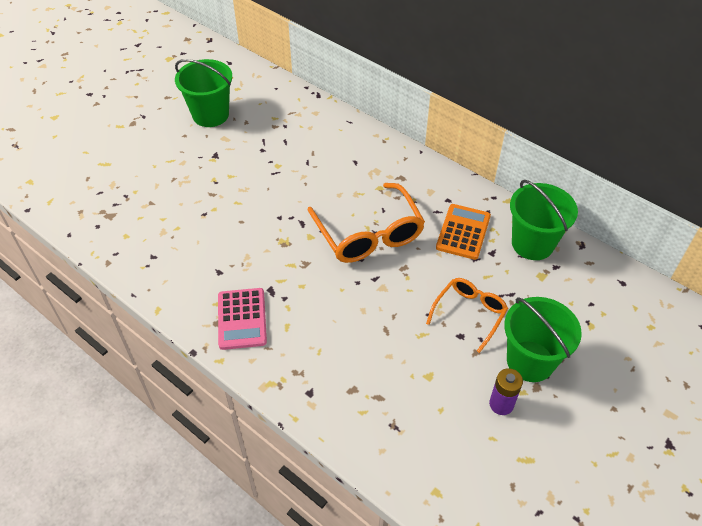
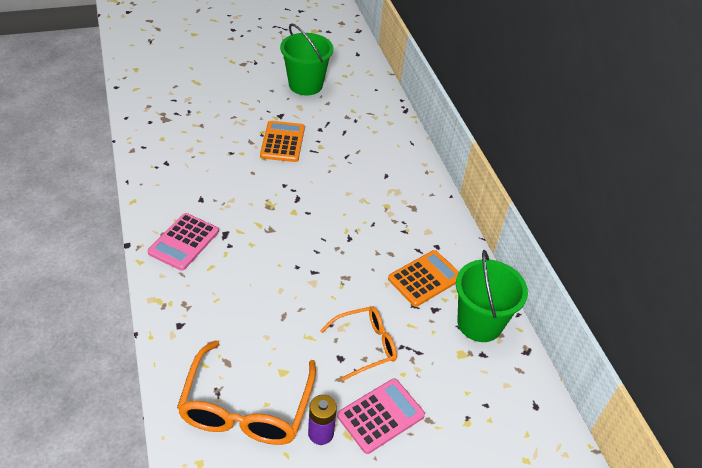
camera: 30 degrees right, 5 degrees down
(241, 179) = (282, 142): none -> orange calculator
(369, 234) = (342, 236): orange glasses -> orange glasses (246, 407)
(530, 361) = (381, 416): green bucket -> pink calculator

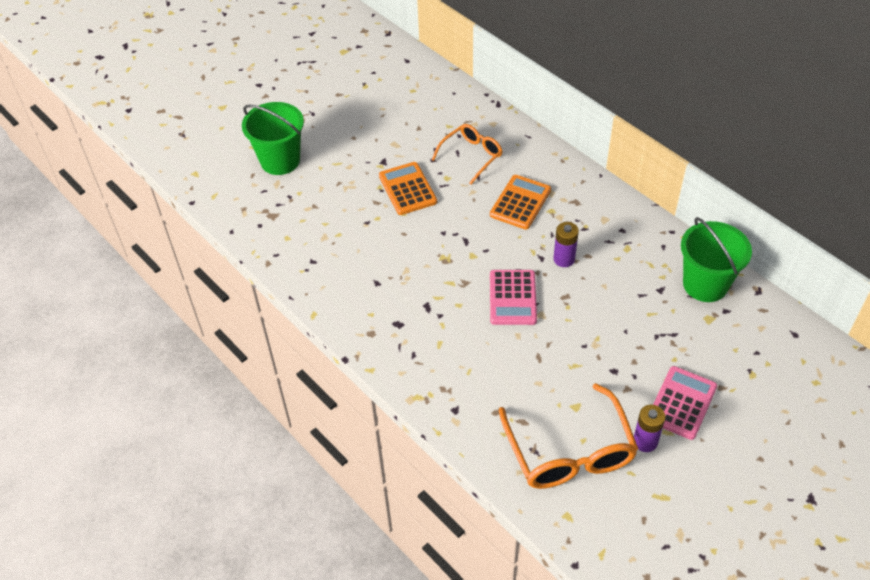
camera: 20 degrees left, 5 degrees up
(184, 242) = (395, 332): pink calculator -> pink calculator (512, 298)
(305, 85) = (382, 117): green bucket -> green bucket (280, 160)
(365, 345) = (626, 350): orange glasses -> orange glasses (471, 156)
(368, 247) = (564, 259): none -> purple battery
(425, 278) = (633, 265): orange calculator -> orange calculator (520, 202)

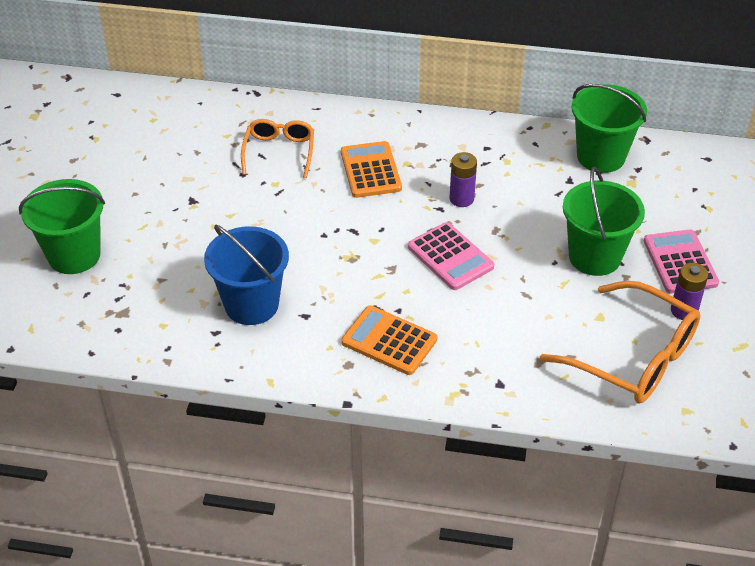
camera: 40 degrees left, 5 degrees down
(351, 255) = (251, 304): none -> blue bucket
(407, 189) = (245, 213): orange calculator -> orange calculator (389, 341)
(618, 359) = (594, 257): none -> green bucket

